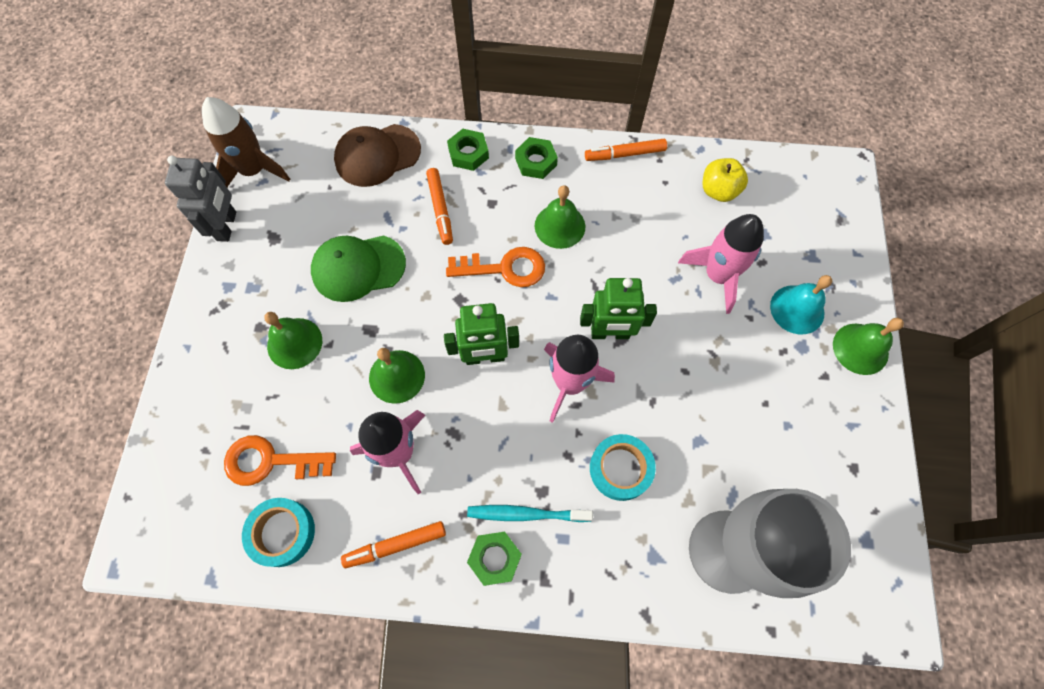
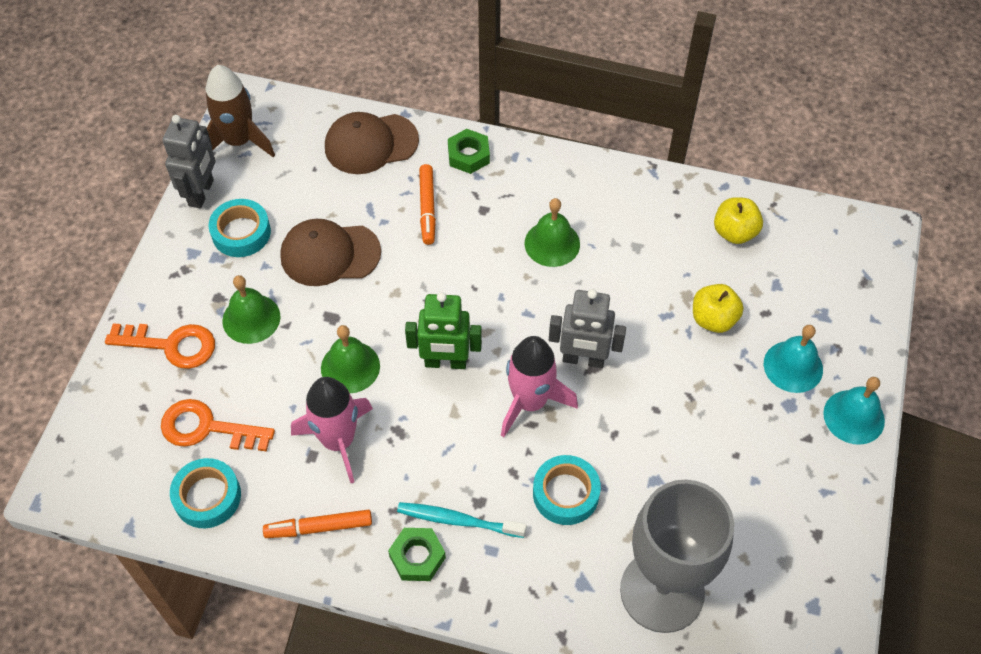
camera: 10 degrees right, 10 degrees down
(271, 259) = (241, 233): none -> turquoise tape
(358, 268) = (330, 254): green cap -> brown cap
(504, 268) = (484, 277): orange key -> orange key (171, 345)
(536, 162) = (540, 174): green nut -> none
(610, 333) = (583, 359): green robot -> grey robot
(625, 154) = (639, 180): orange marker -> none
(717, 276) = (713, 319): pink rocket -> yellow apple
(860, 348) = (854, 417): green bell -> turquoise bell

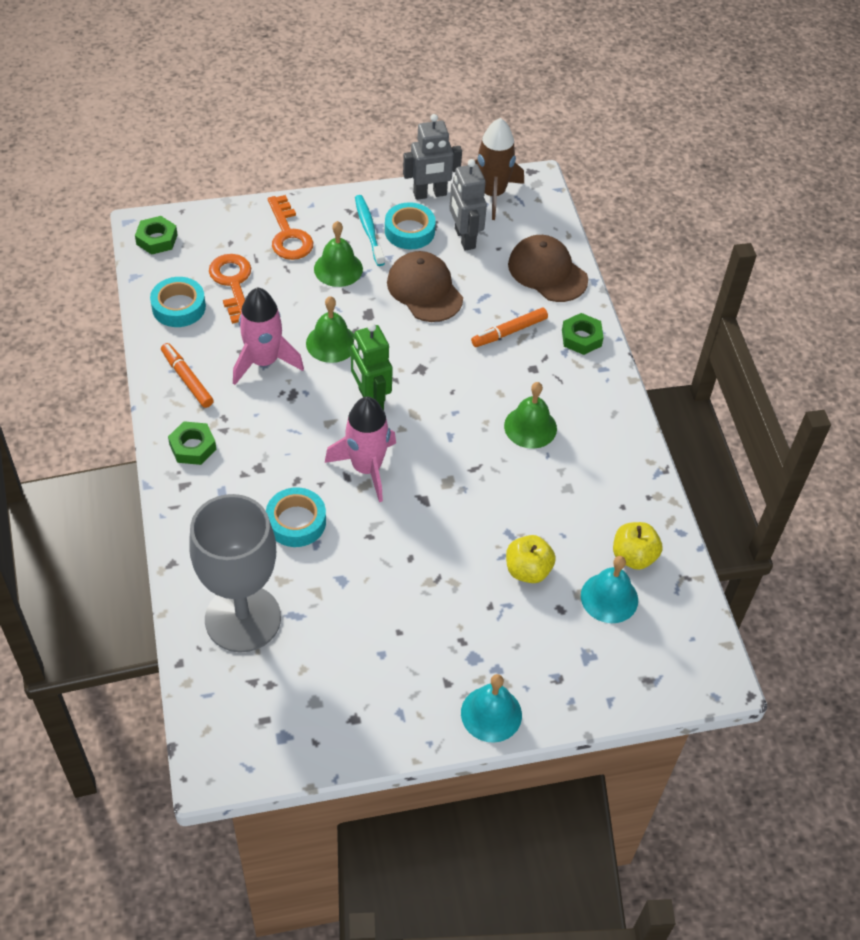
camera: 60 degrees right, 5 degrees down
(87, 481) = (157, 239): none -> green nut
(458, 520) = (236, 460): turquoise toothbrush -> turquoise toothbrush (369, 230)
(583, 359) = (428, 489): grey robot -> grey robot (464, 238)
(793, 366) = (516, 648): turquoise bell -> turquoise bell (609, 598)

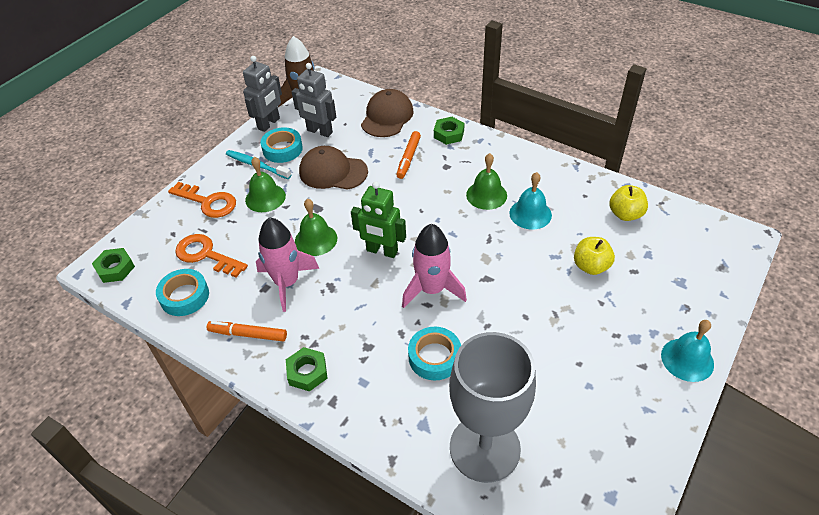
camera: 40 degrees left, 5 degrees down
(547, 272) = (387, 117): brown cap -> brown cap turned 105 degrees clockwise
(609, 598) = (645, 244): turquoise bell -> turquoise bell (530, 214)

